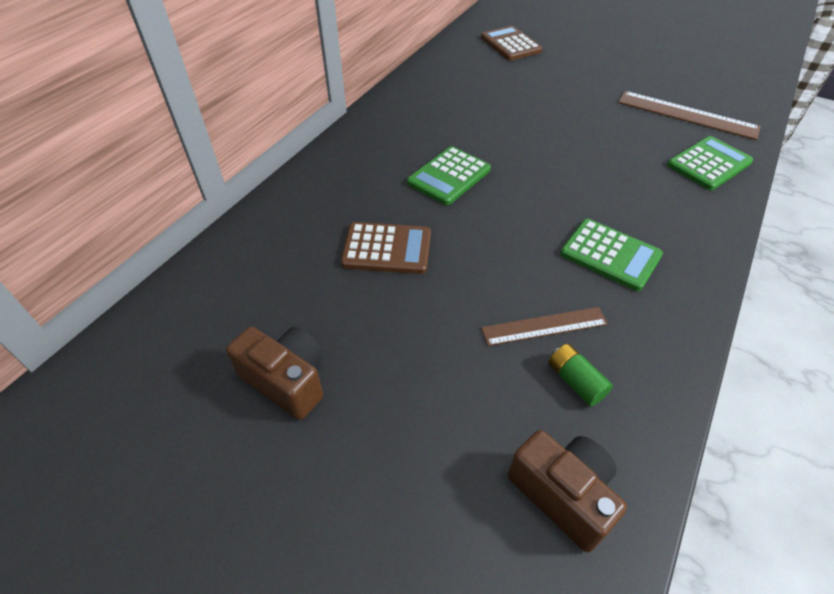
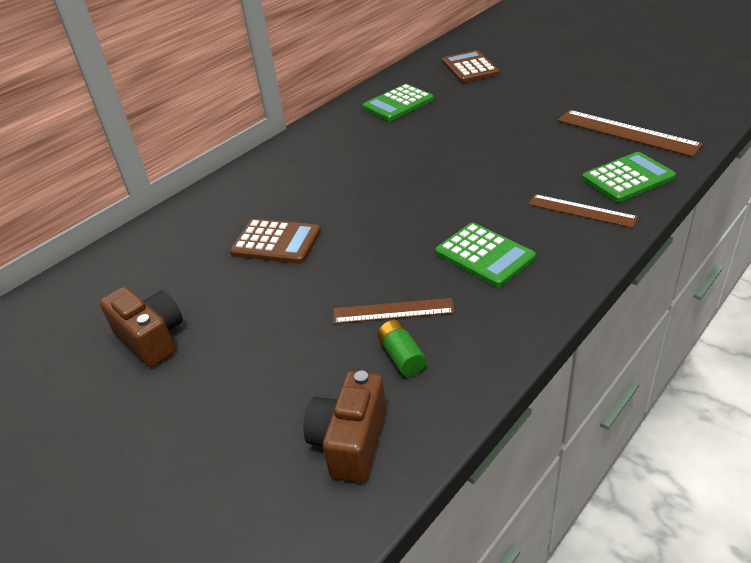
camera: 15 degrees right, 10 degrees down
(449, 176) = (358, 184): green calculator -> green calculator (398, 104)
(563, 494) = (350, 441): brown camera -> brown camera turned 135 degrees counterclockwise
(681, 201) = (581, 211): none -> brown ruler

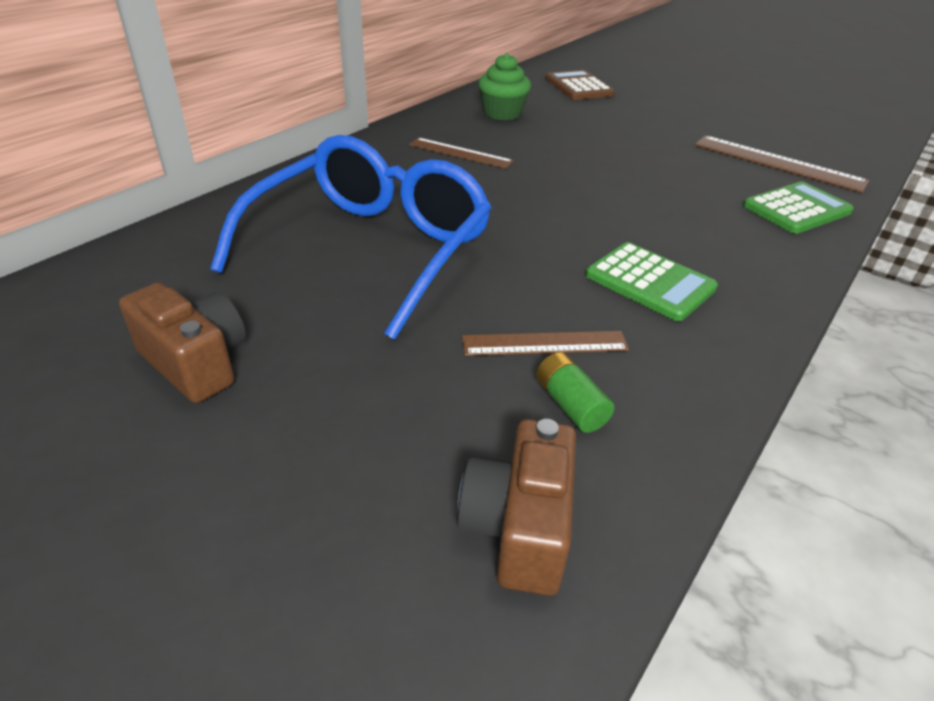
camera: 10 degrees left, 0 degrees up
(276, 242) = (370, 249): brown calculator -> blue glasses
(398, 104) = (502, 113): green calculator -> green cupcake
(581, 211) = (754, 240): brown ruler -> brown ruler (460, 153)

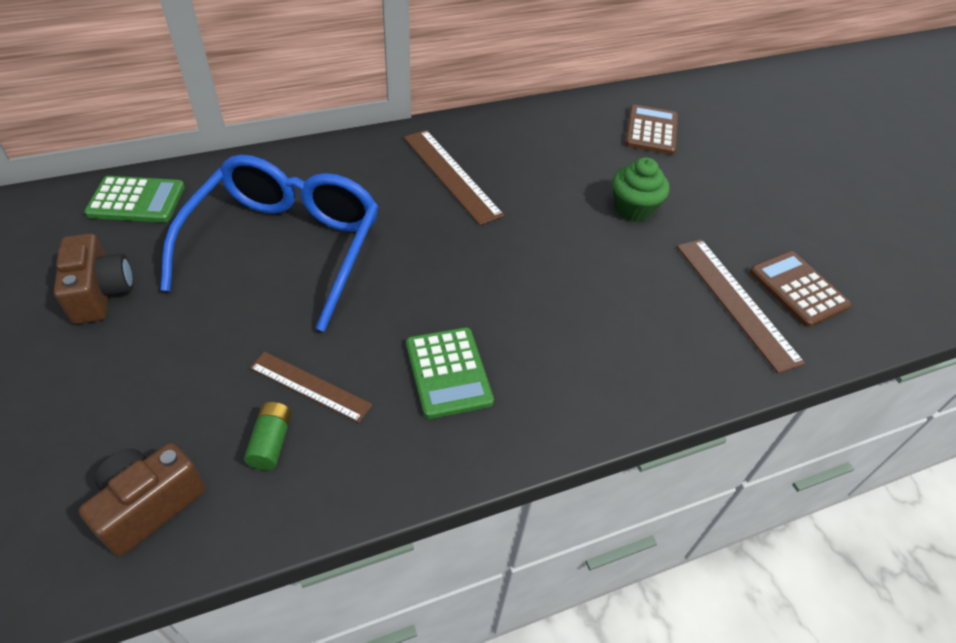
camera: 30 degrees right, 10 degrees up
(370, 249) = (285, 247): blue glasses -> blue glasses turned 45 degrees counterclockwise
(460, 153) = (451, 175): brown ruler -> brown ruler, size x1.55
(502, 113) = (538, 141): green cupcake -> green cupcake (633, 209)
(796, 209) = (679, 361): green calculator -> green calculator (136, 200)
(802, 144) = (797, 289): none -> brown calculator

